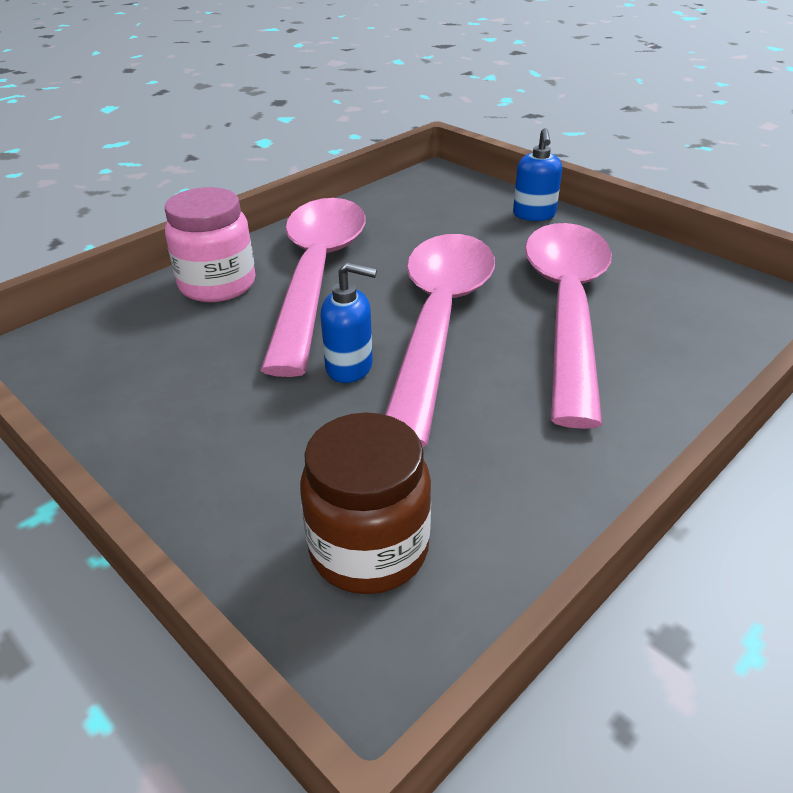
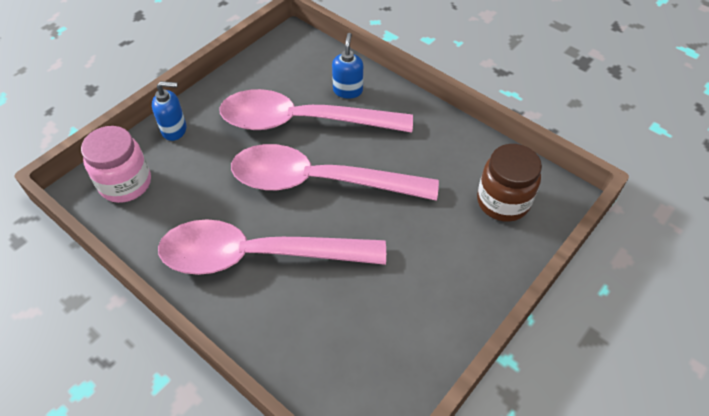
camera: 95 degrees left, 15 degrees up
(217, 285) = (270, 321): pink jar -> pink jar (125, 183)
(350, 367) = (369, 223): blue soap dispenser -> blue soap dispenser (348, 90)

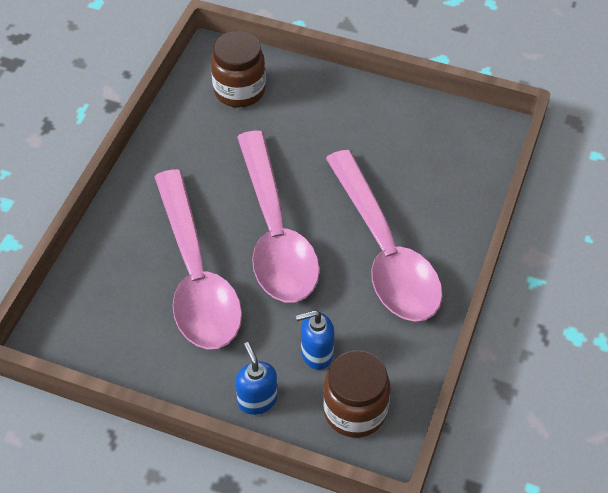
camera: 110 degrees left, 0 degrees up
(125, 183) = (355, 411): pink jar -> brown jar
(348, 90) = (130, 249): blue soap dispenser -> blue soap dispenser (316, 354)

